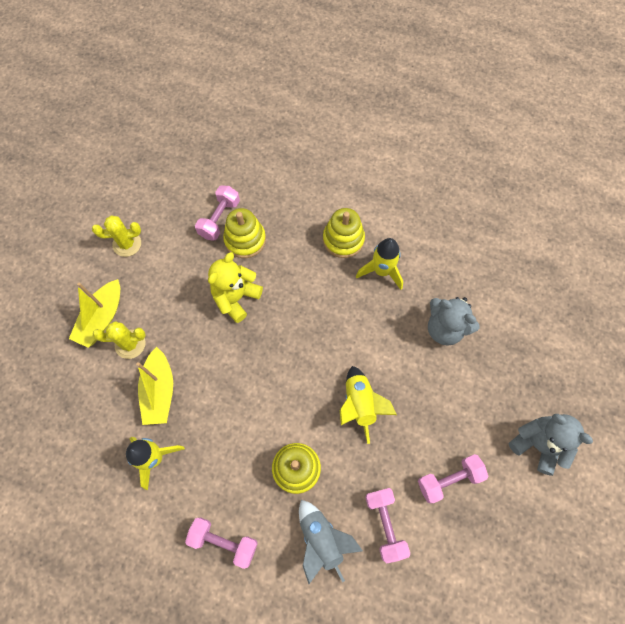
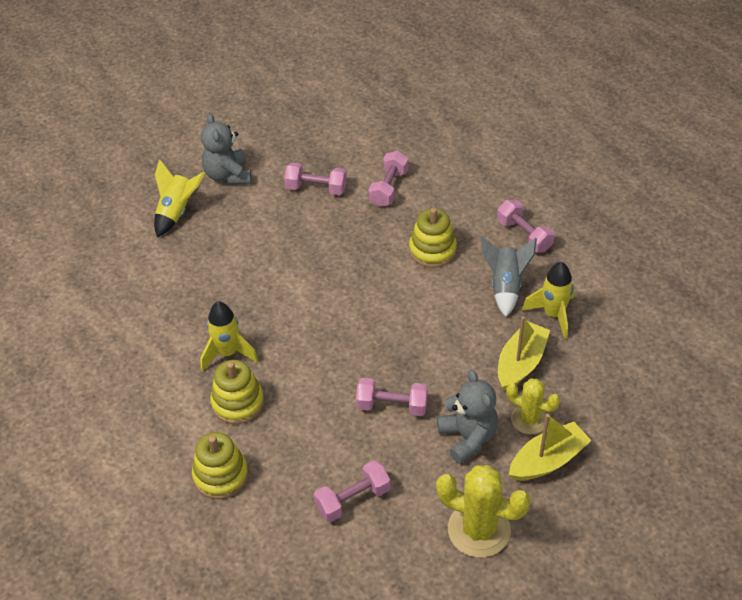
camera: 145 degrees left, 20 degrees down
(127, 244) = (479, 530): yellow cactus -> yellow cactus, size x1.59
(236, 298) = (392, 406): yellow teddy bear -> pink dumbbell
(245, 240) = (340, 459): yellow stacking toy -> yellow stacking toy (220, 475)
(322, 539) = (444, 202): grey rocket -> grey rocket (505, 286)
(360, 404) = (343, 264): yellow rocket -> yellow rocket (177, 212)
(445, 328) = (218, 279): grey teddy bear -> grey teddy bear (468, 437)

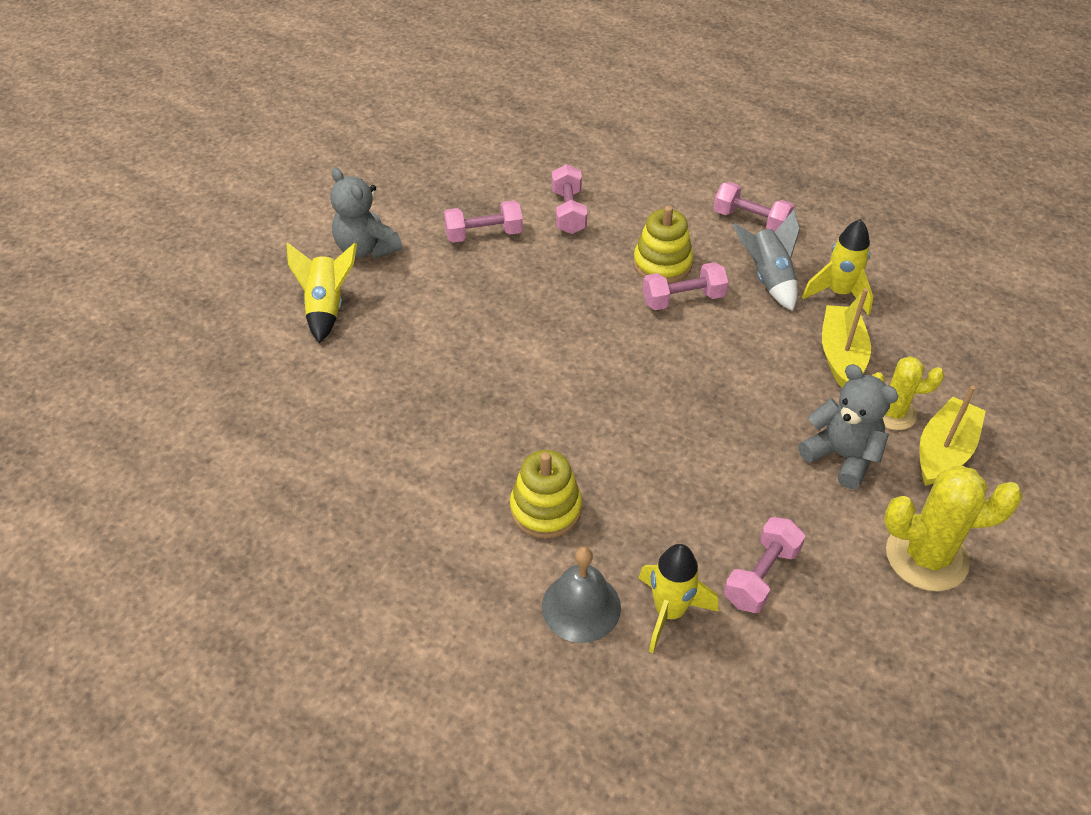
camera: 25 degrees left, 0 degrees up
(220, 475) = (581, 606): yellow stacking toy -> grey bell
(228, 353) = (495, 453): yellow rocket -> yellow rocket (669, 612)
(392, 406) = (733, 449): pink dumbbell -> pink dumbbell (683, 299)

